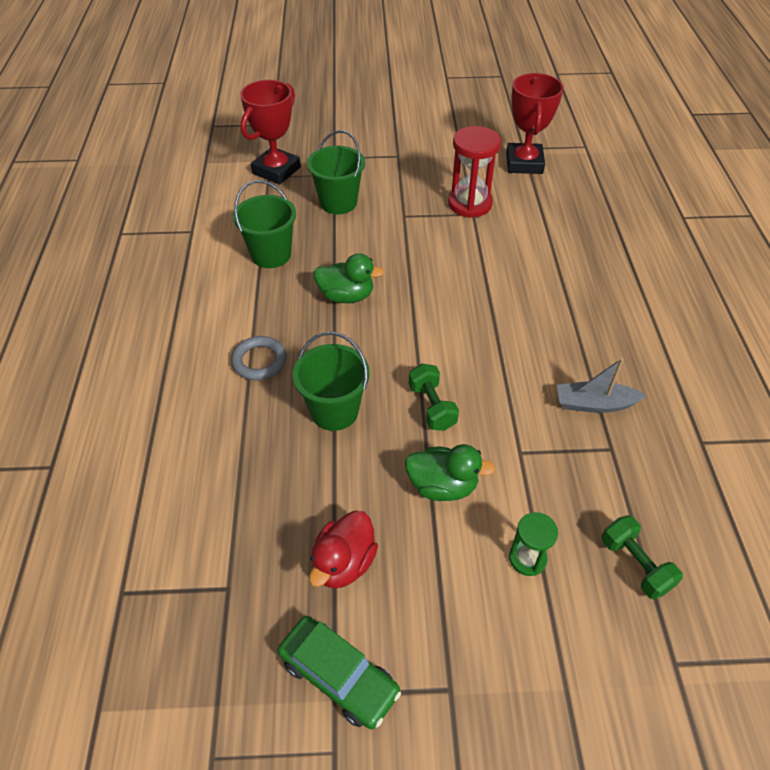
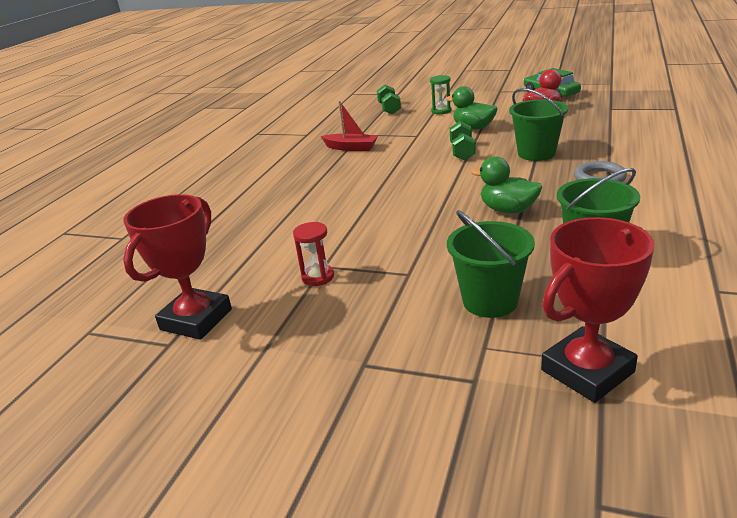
camera: 155 degrees left, 20 degrees down
(469, 204) = (318, 277): red hourglass -> red hourglass, size x0.56
(594, 404) = (351, 148): grey boat -> red boat

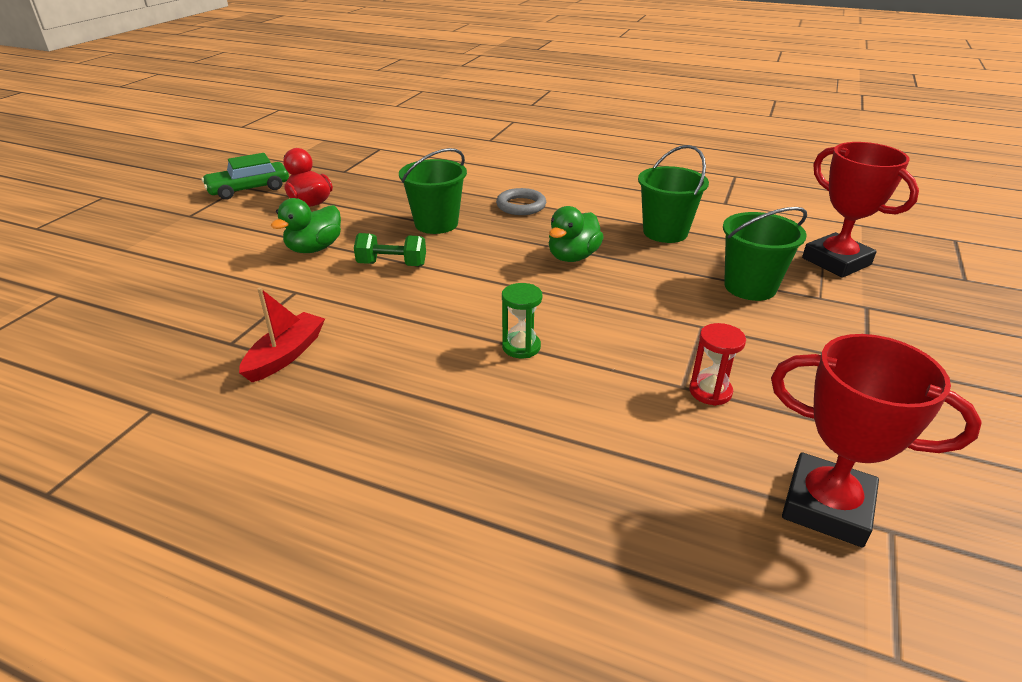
camera: 90 degrees left, 5 degrees up
(389, 109) = (133, 308): green dumbbell -> none
(441, 111) = (213, 264): green hourglass -> green hourglass (521, 347)

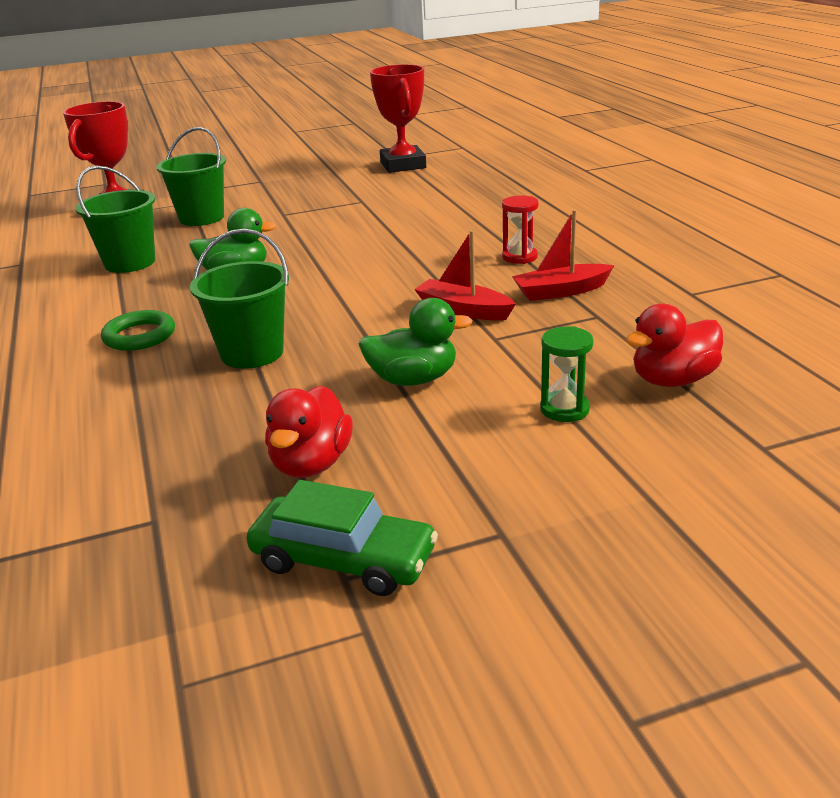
camera: 130 degrees left, 5 degrees down
(135, 313) = (673, 380): none -> red duck
(348, 302) = (463, 310): none -> red boat
(392, 264) = (373, 327): green dumbbell -> none
(521, 206) = (139, 336): grey ring -> green ring
(521, 347) = (400, 241): green hourglass -> green hourglass (564, 409)
(710, 391) = (355, 196): red hourglass -> red hourglass (519, 257)

